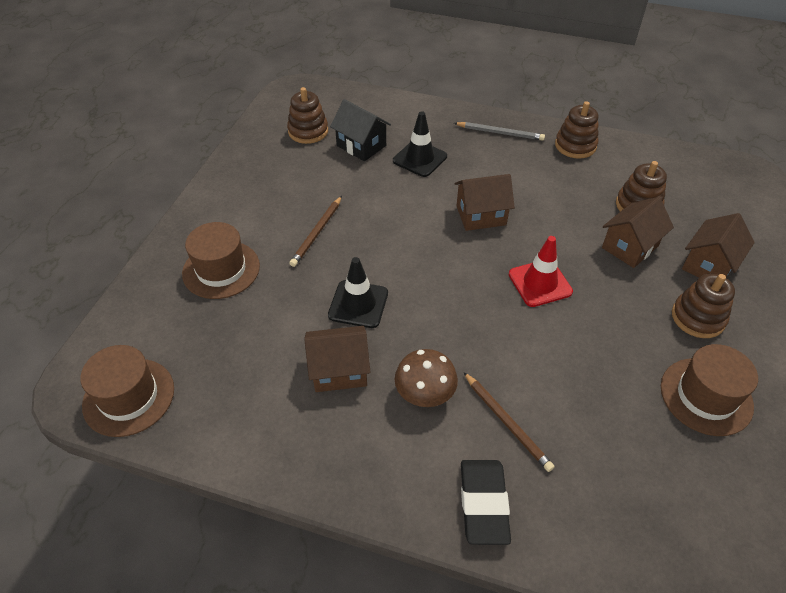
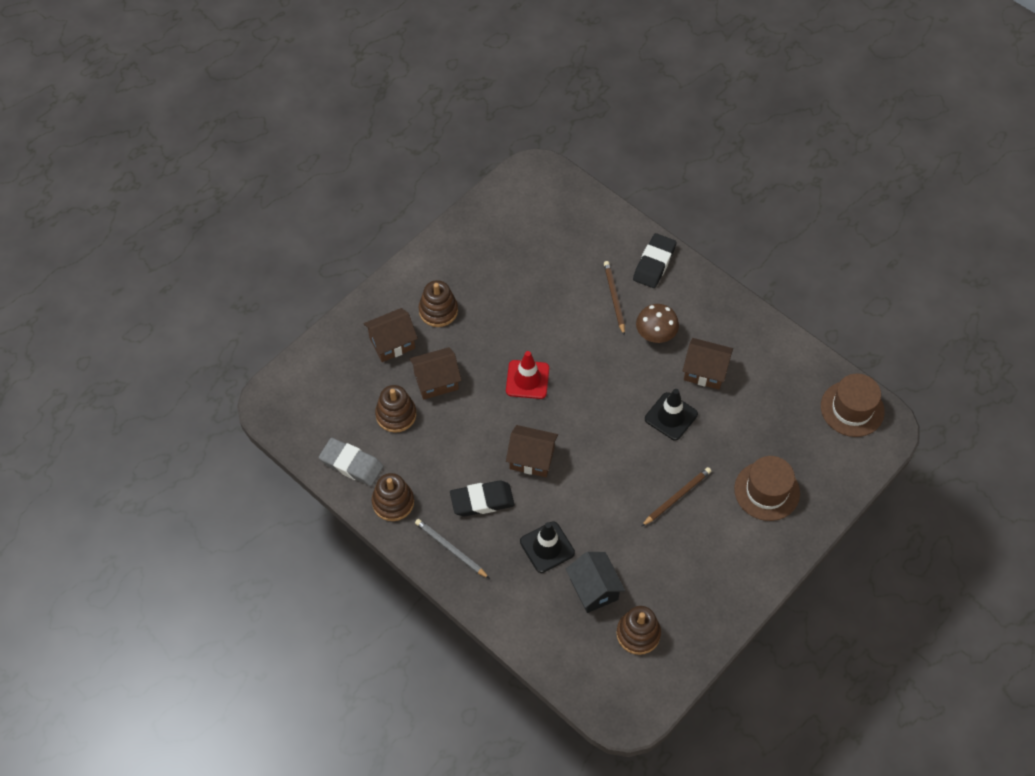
camera: 155 degrees left, 10 degrees up
(501, 170) = (482, 501): none -> black eraser
(636, 158) = (351, 464): none -> grey eraser
(706, 396) = (480, 264): brown hat -> none

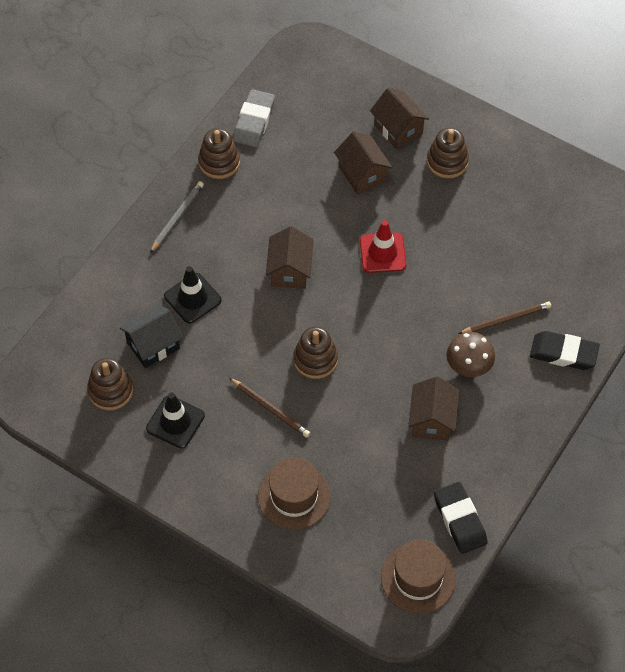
camera: 80 degrees right, 0 degrees up
(396, 415) = (316, 147): brown stacking toy -> brown stacking toy (315, 359)
(482, 501) = (234, 235): black eraser -> black eraser (460, 520)
(671, 416) = (367, 392): black traffic cone -> black traffic cone (175, 422)

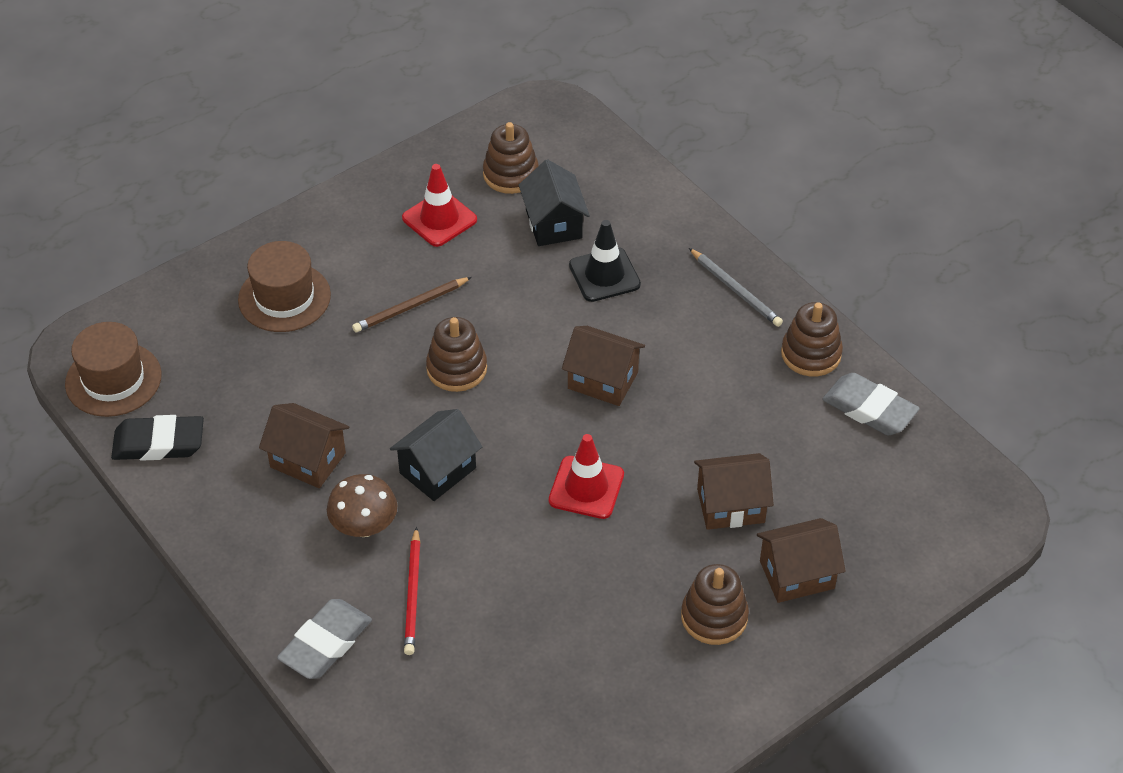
camera: 110 degrees right, 10 degrees down
(175, 422) = (439, 219): black traffic cone -> red traffic cone
(406, 340) = (438, 470): none -> black house
(506, 319) = (413, 594): brown pencil -> red pencil
(563, 353) = (326, 643): black eraser -> grey eraser

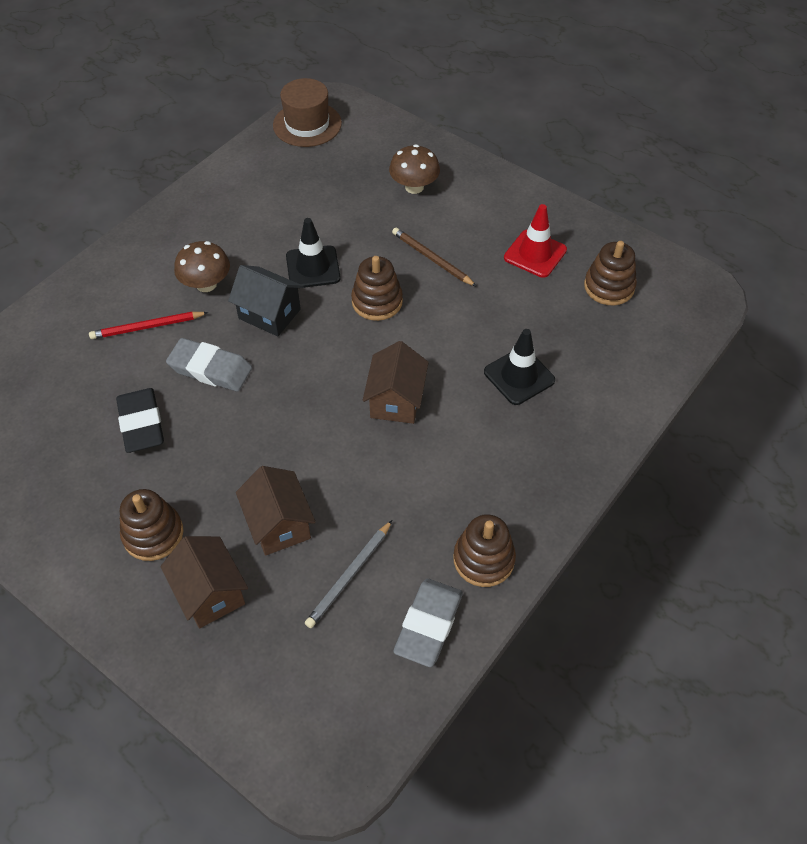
camera: 75 degrees right, 5 degrees up
(159, 443) = (257, 160): black eraser -> black eraser (141, 424)
(284, 297) = (414, 187): brown hat -> brown mushroom
(308, 460) = (261, 238): brown house -> none
(326, 643) = (96, 289): grey eraser -> grey eraser (210, 369)
(378, 417) = (313, 267): none -> black traffic cone
(553, 224) = (564, 328): black house -> none
(586, 488) = (274, 413): red traffic cone -> none
(736, 290) = (542, 480): grey pencil -> grey pencil (349, 576)

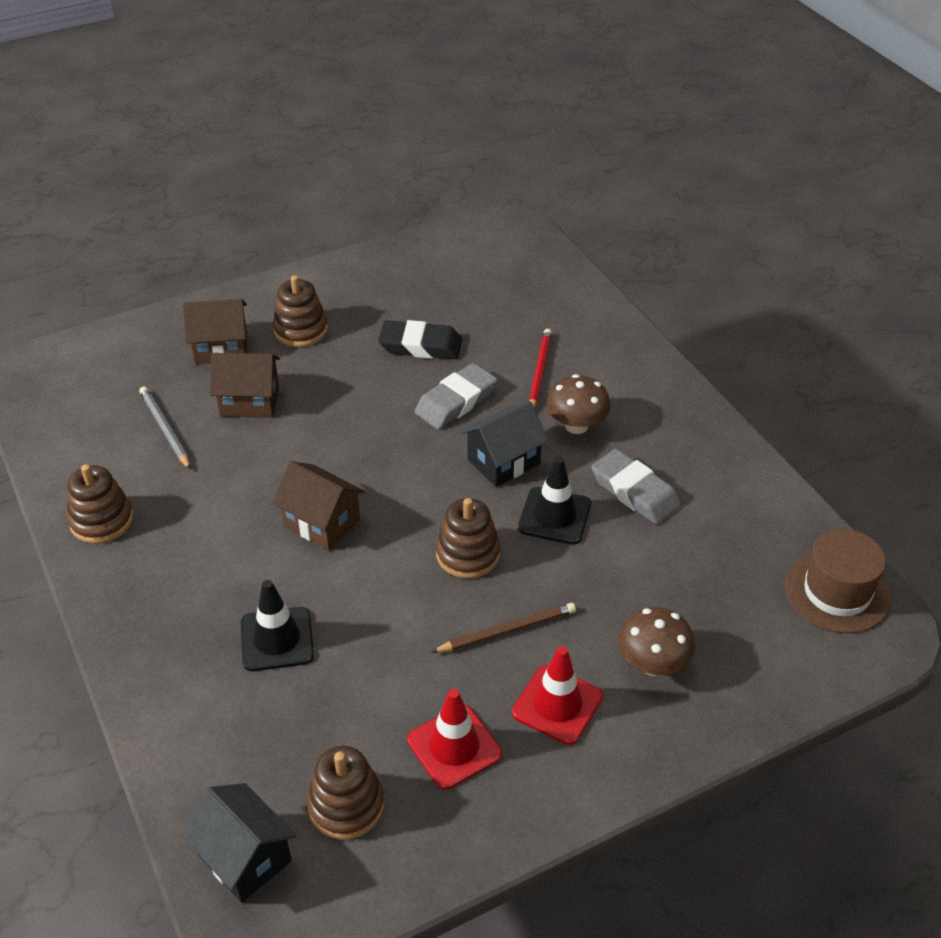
camera: 115 degrees right, 10 degrees down
(428, 625) = (79, 462): grey eraser -> grey eraser (635, 492)
(473, 219) = (557, 705): none -> red traffic cone
(676, 318) = (244, 857): none -> black house

